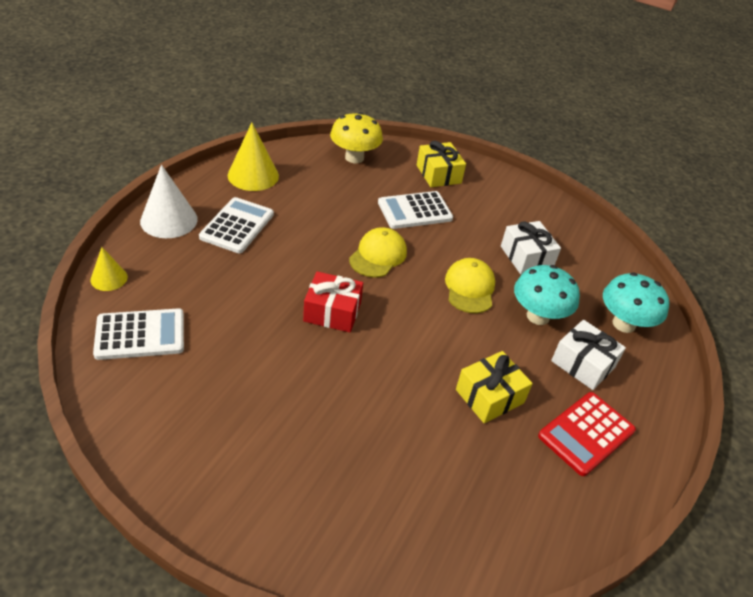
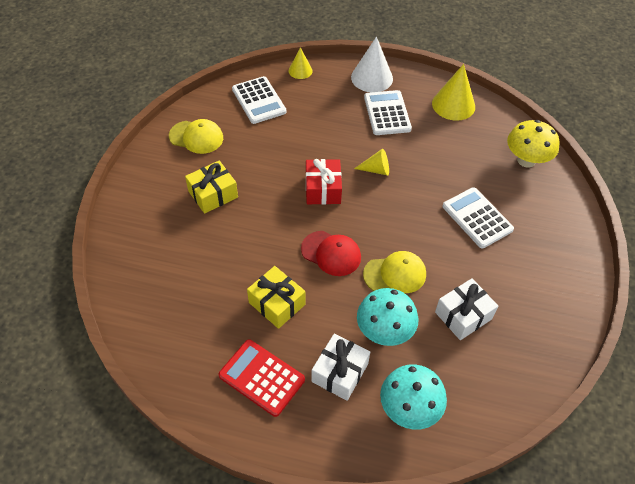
camera: 80 degrees right, 10 degrees up
(237, 226) = (387, 113): white calculator -> white calculator turned 105 degrees counterclockwise
(321, 260) = (376, 170): none -> yellow cone
(378, 255) = (401, 204): yellow cap -> yellow cap (196, 137)
(430, 330) = (331, 253): none -> red cap
(438, 174) = (547, 227): yellow gift -> yellow gift (213, 194)

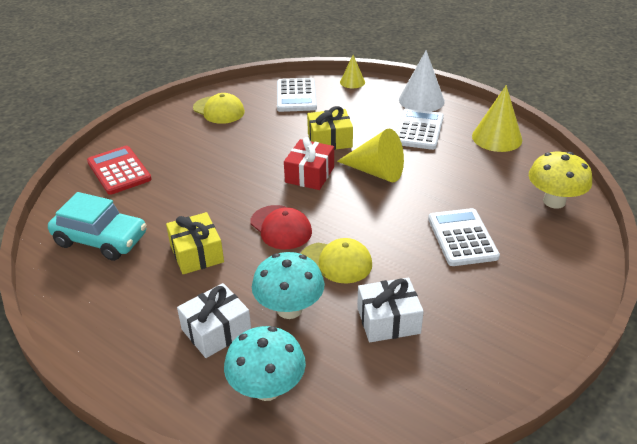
camera: 25 degrees right, 15 degrees down
(182, 317) = (101, 239): none -> turquoise car
(213, 194) = (201, 154): yellow gift -> yellow gift (329, 140)
(261, 377) = (135, 310): red calculator -> red calculator (119, 171)
(376, 170) = (376, 171): yellow cone -> yellow cone, size x1.73

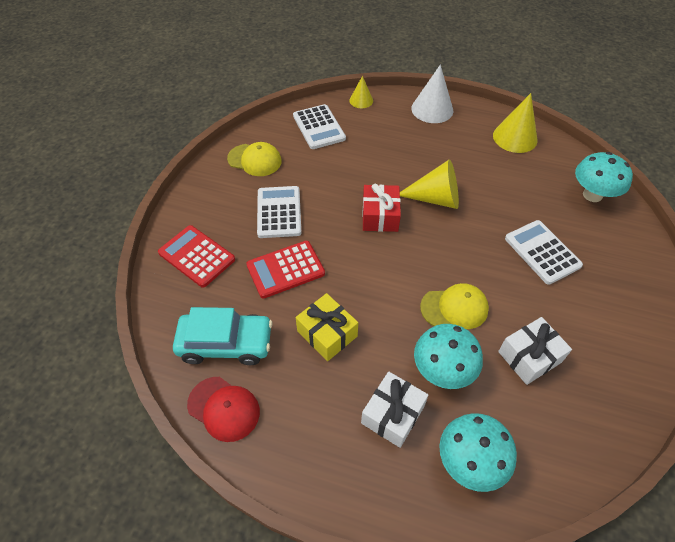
camera: 20 degrees left, 15 degrees up
(191, 197) = (285, 269): none -> red calculator
(281, 227) = (386, 282): red cap -> red cap (224, 408)
(329, 140) = (377, 172): yellow gift -> none
(418, 130) = (447, 143): white calculator -> white calculator (279, 212)
(554, 201) = (592, 195): yellow mushroom -> turquoise mushroom

